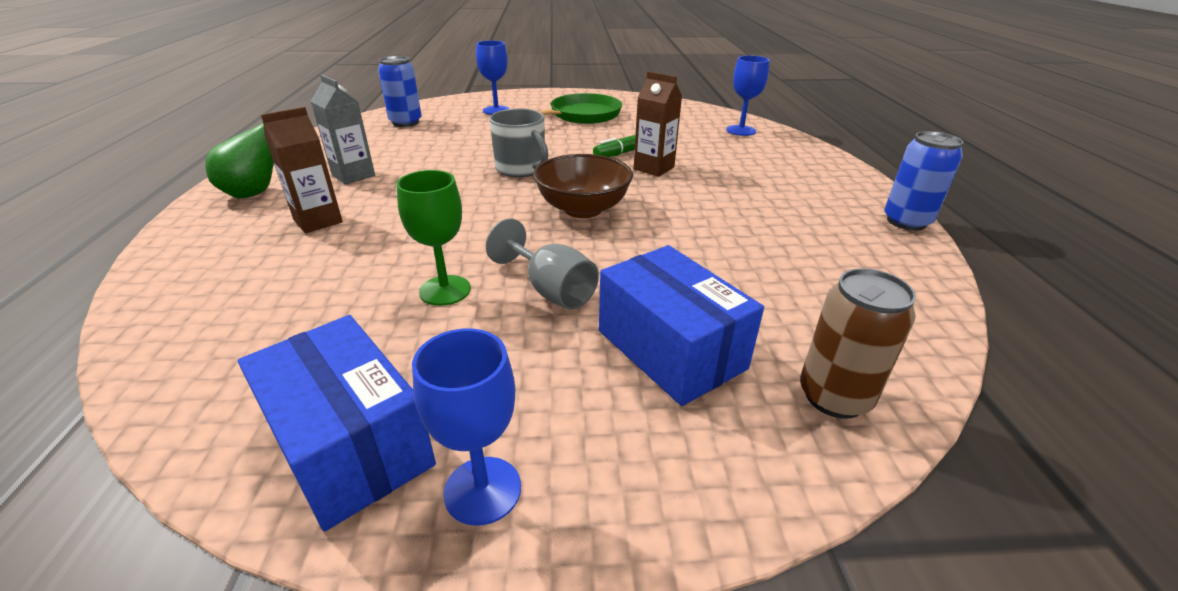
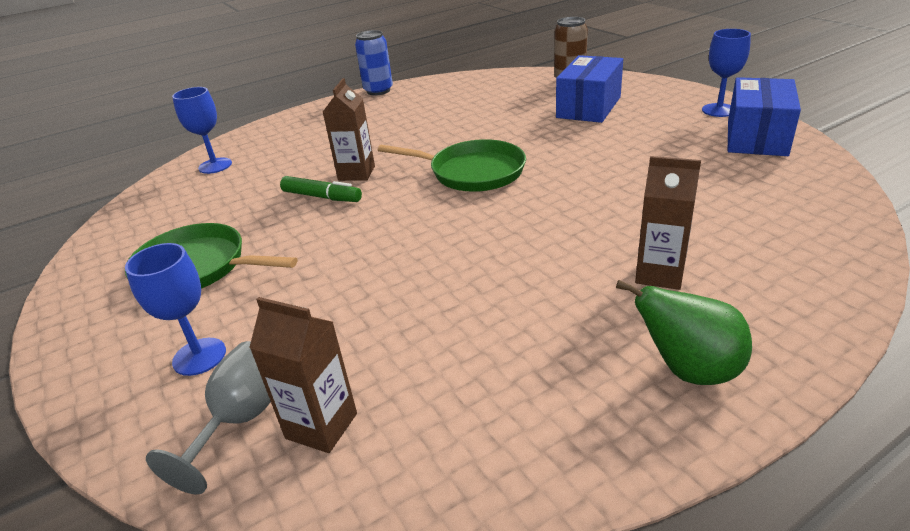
camera: 115 degrees left, 0 degrees up
(353, 175) = (555, 327): grey carton -> none
(406, 122) = (321, 426): blue can -> brown carton
(445, 290) = (640, 170): green goblet -> none
(521, 169) = (419, 230): grey mug -> none
(551, 290) = (588, 144): grey goblet -> grey goblet (242, 419)
(583, 209) = (472, 172): brown bowl -> green pan

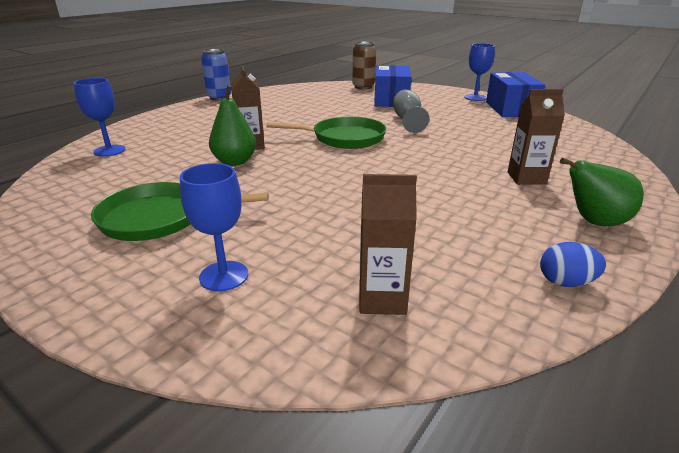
camera: 25 degrees left, 5 degrees down
(242, 419) = (308, 309): grey goblet -> grey goblet (407, 120)
(322, 197) = (235, 162): green marker -> green pear
(553, 458) = (566, 282): none -> blue egg

